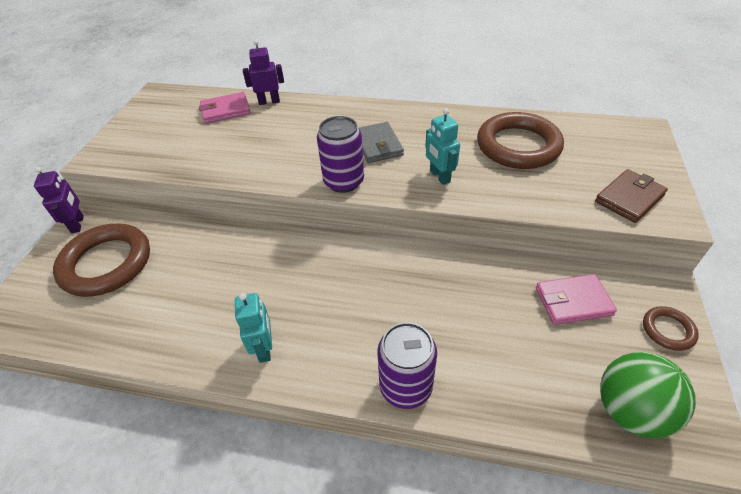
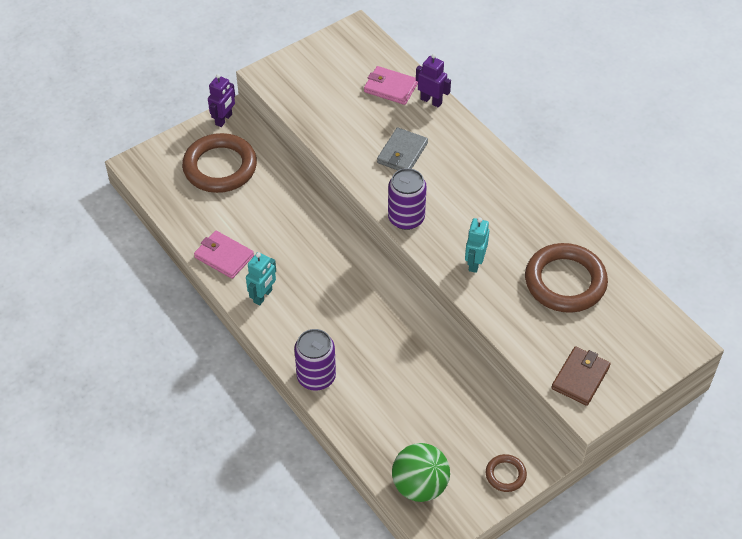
camera: 40 degrees right, 5 degrees up
(378, 145) = (464, 204): grey wallet -> grey wallet (402, 153)
(573, 301) = (472, 414): pink wallet -> pink wallet (224, 256)
(629, 198) = (580, 378): brown wallet -> brown wallet turned 60 degrees counterclockwise

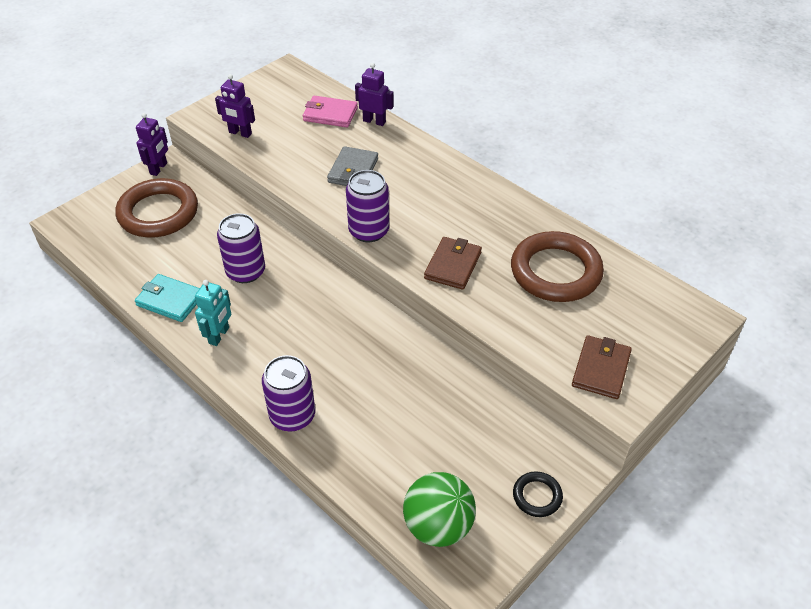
camera: 10 degrees left, 5 degrees down
(224, 256) = (170, 300): pink wallet -> turquoise wallet
(292, 238) = (245, 272): none -> purple can
(303, 98) = (240, 133): none -> purple robot
(474, 263) = (453, 265): turquoise robot -> brown wallet
(505, 474) = (537, 496): brown ring -> black ring

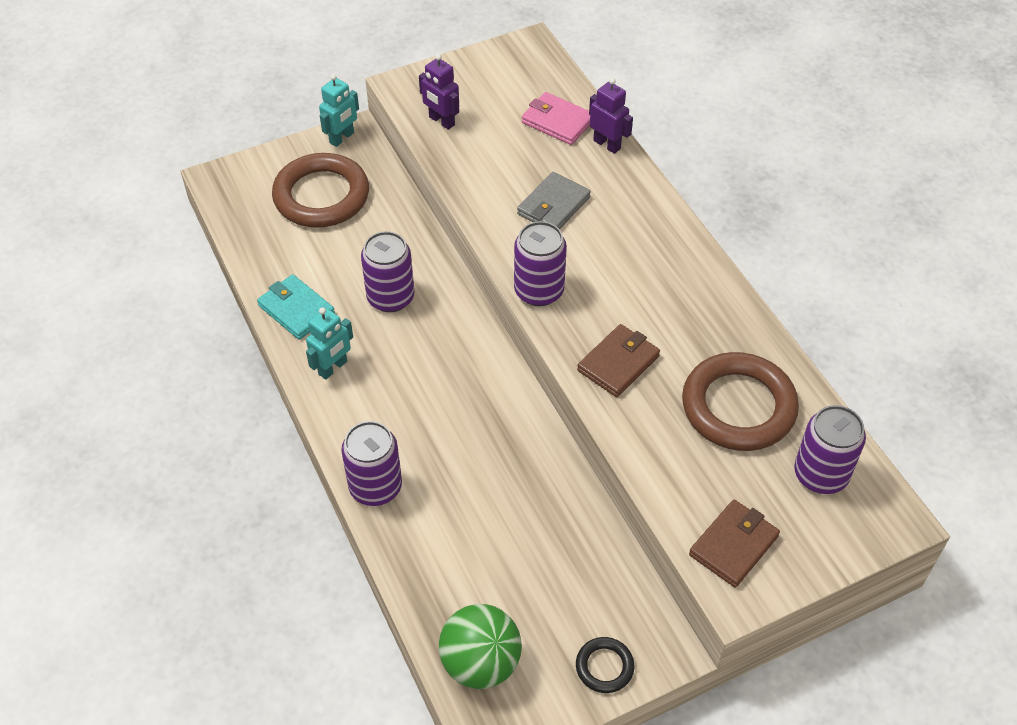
camera: 20 degrees right, 5 degrees up
(159, 168) = (342, 138): purple robot -> turquoise robot
(637, 302) = (820, 474): none -> purple can

